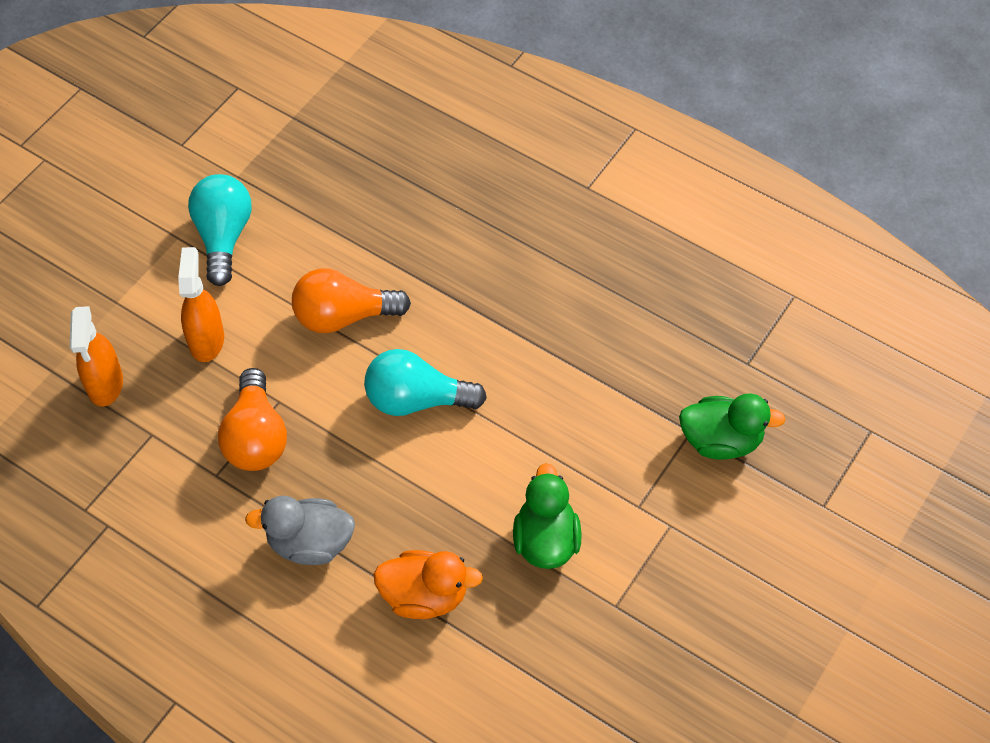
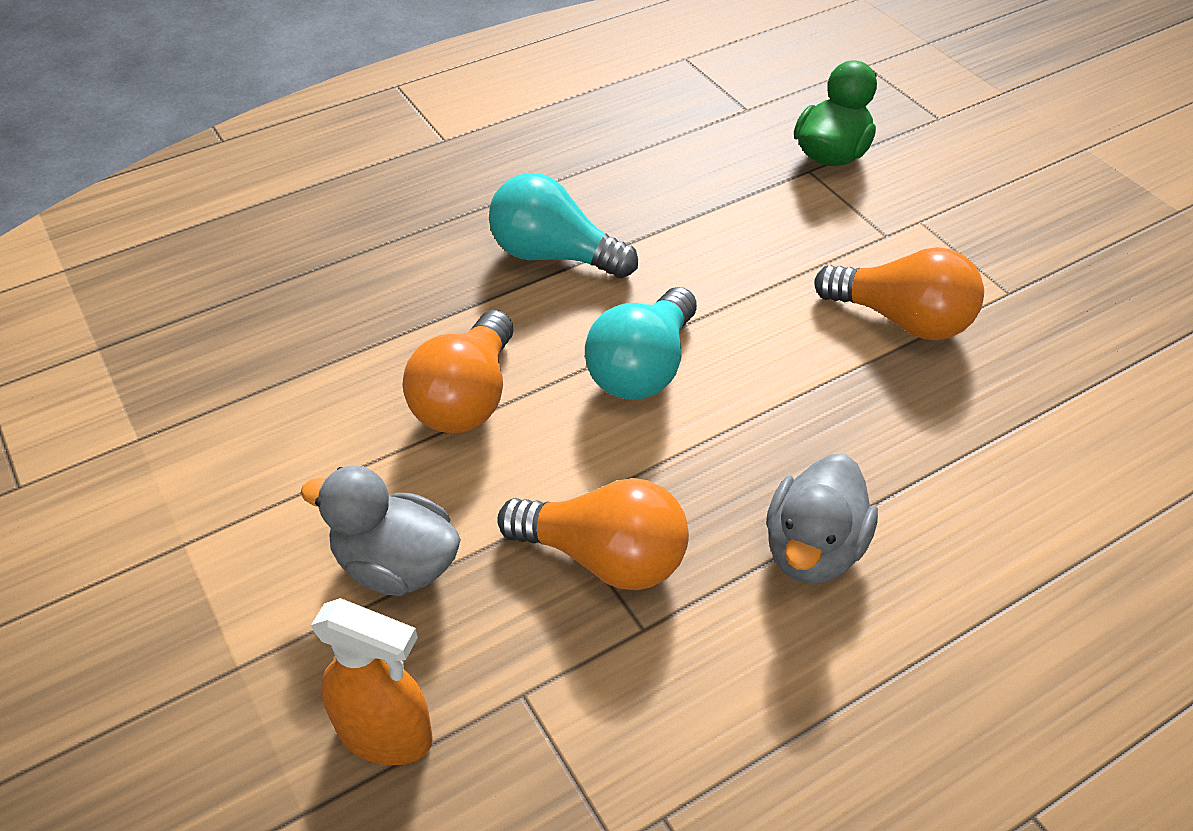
camera: 65 degrees left, 10 degrees down
(206, 340) = (396, 565): orange spray bottle -> grey duck
(223, 237) = (231, 487): turquoise light bulb -> turquoise light bulb (554, 255)
(425, 596) = (941, 453): orange duck -> none
(546, 540) = (901, 319): green duck -> orange light bulb

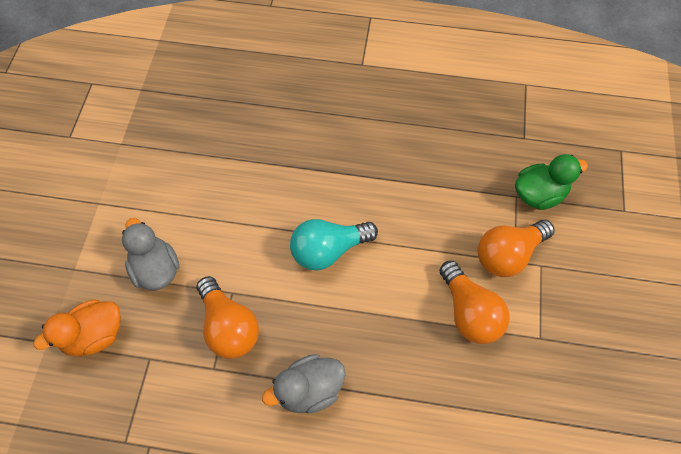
camera: 40 degrees right, 15 degrees up
(386, 734) = (94, 335): orange spray bottle -> orange duck
(467, 397) = (247, 212): orange light bulb -> orange light bulb (508, 254)
(554, 255) = (348, 163): turquoise light bulb -> none

